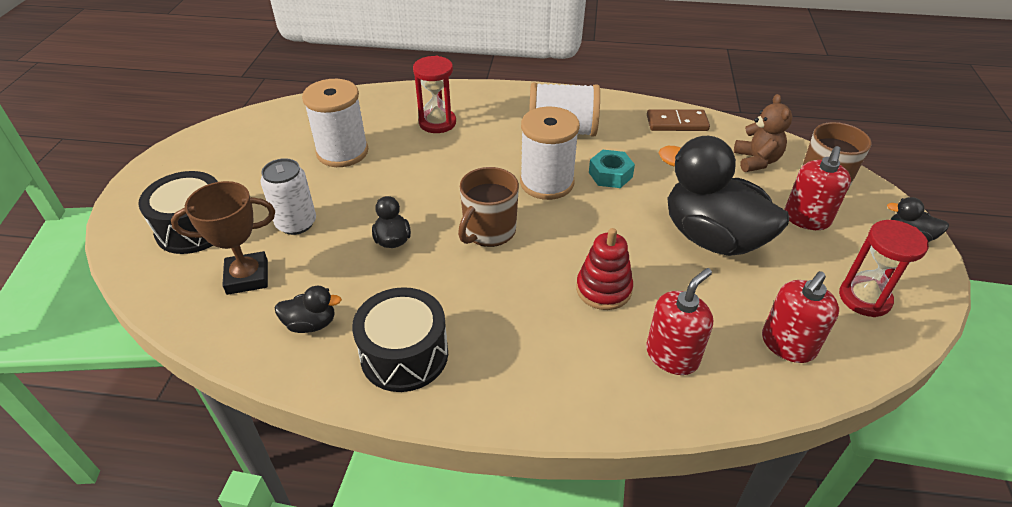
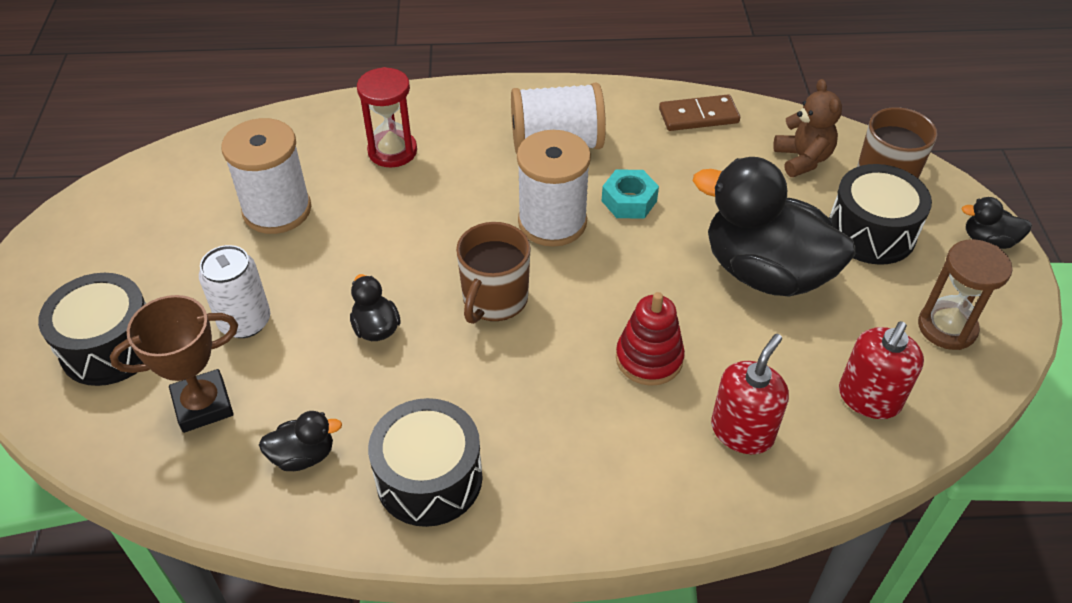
camera: 10 degrees left, 5 degrees up
(806, 219) = (871, 232): red soap dispenser -> black drum
(864, 298) = (947, 327): red hourglass -> brown hourglass

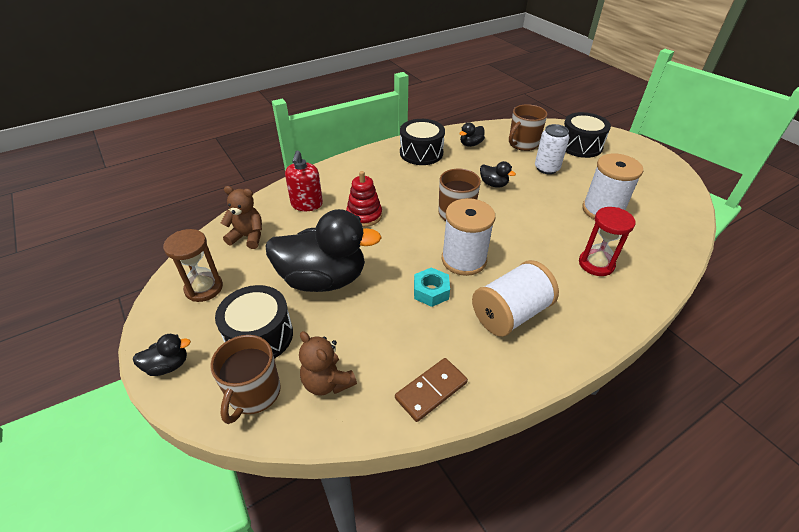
camera: 150 degrees right, 5 degrees down
(203, 405) = (522, 144): brown trophy -> brown mug
(869, 398) = (248, 237): red soap dispenser -> brown teddy bear

